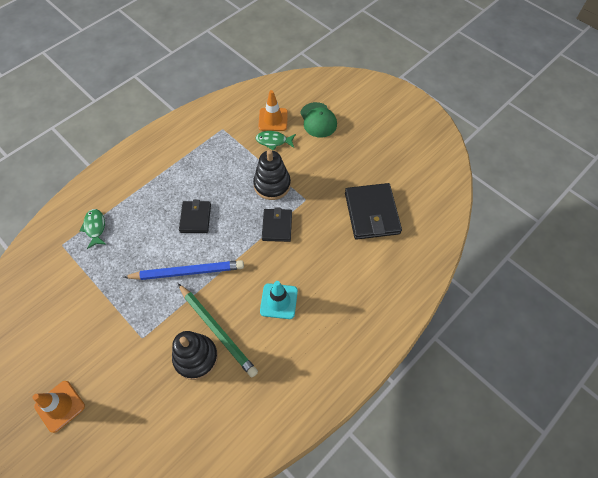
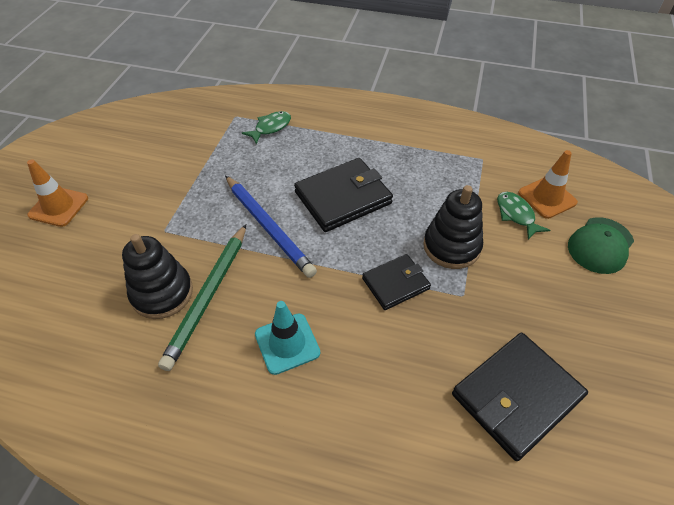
camera: 60 degrees right, 10 degrees down
(195, 218) = (343, 198): black wallet -> black wallet, size x1.65

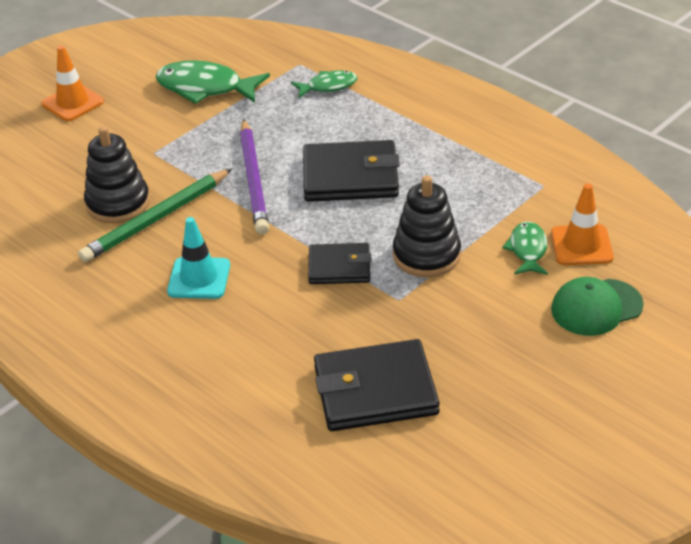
camera: 30 degrees right, 10 degrees down
(172, 157) = (205, 88): none -> green fish
(268, 227) = (254, 180): blue pencil -> purple pencil

